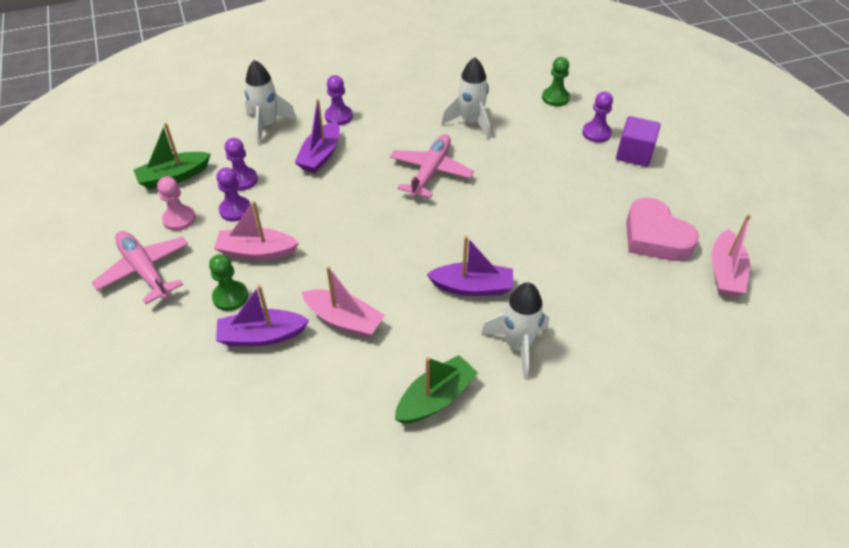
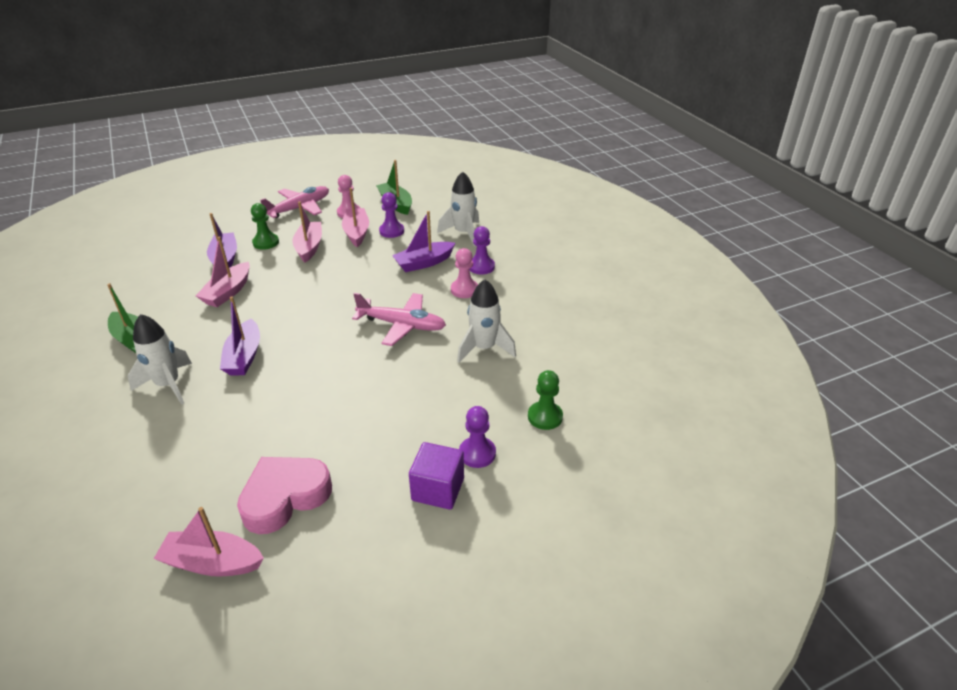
camera: 85 degrees right, 10 degrees down
(235, 210) = (356, 233): purple pawn -> pink boat
(320, 155) = (424, 263): purple boat -> purple boat turned 45 degrees counterclockwise
(377, 129) = (464, 290): none -> pink pawn

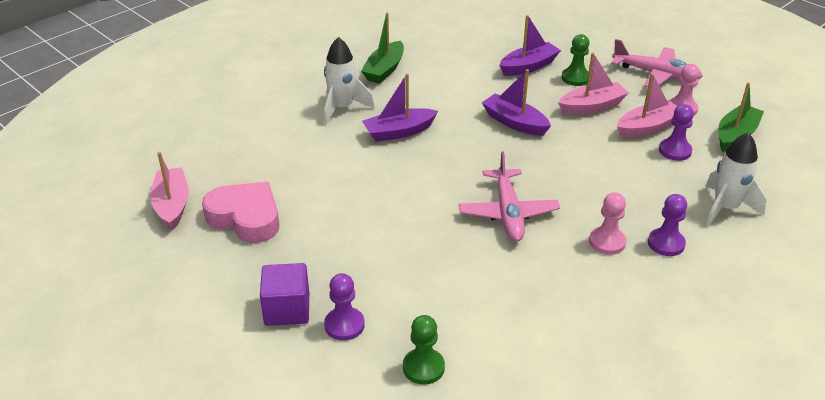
camera: 70 degrees right, 0 degrees up
(228, 292) = (481, 88): pink boat -> none
(424, 263) = (633, 195): purple boat -> purple boat (514, 123)
(484, 348) = (510, 287): white rocket -> none

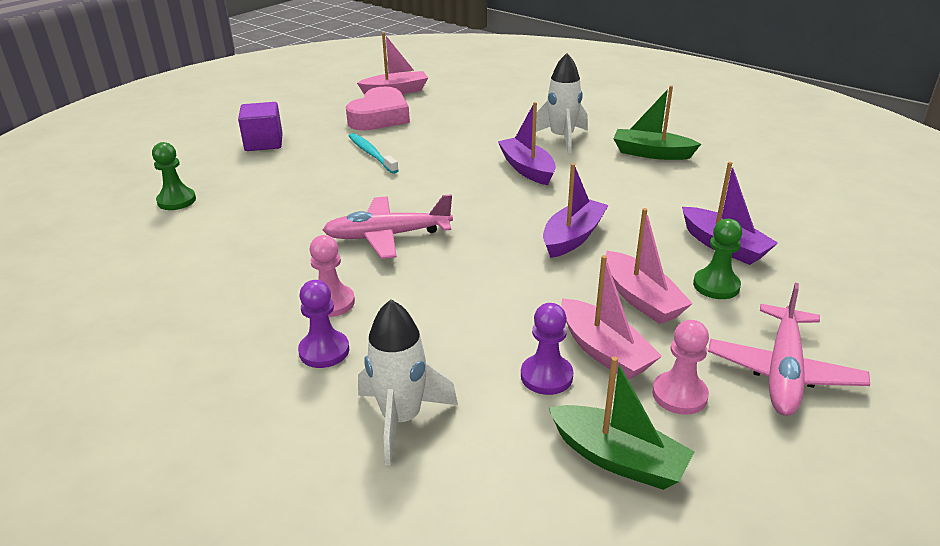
camera: 85 degrees right, 5 degrees down
(342, 223) = (371, 154): none -> turquoise toothbrush
(344, 325) = (239, 165): purple pawn -> none

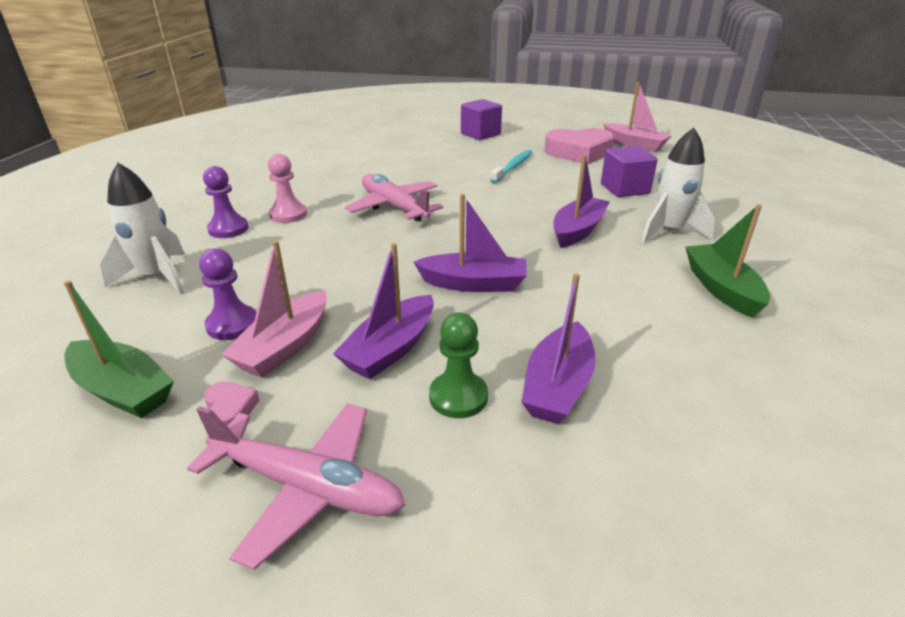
camera: 60 degrees right, 0 degrees up
(176, 201) = (375, 138): green pawn -> none
(476, 127) = (624, 189): none -> purple cube
(618, 458) = (123, 390): green boat -> green boat turned 60 degrees counterclockwise
(641, 299) = (391, 349): pink boat -> purple boat
(679, 395) = (230, 409): pink pawn -> pink heart
(783, 371) = (306, 487): pink plane -> pink plane turned 150 degrees counterclockwise

